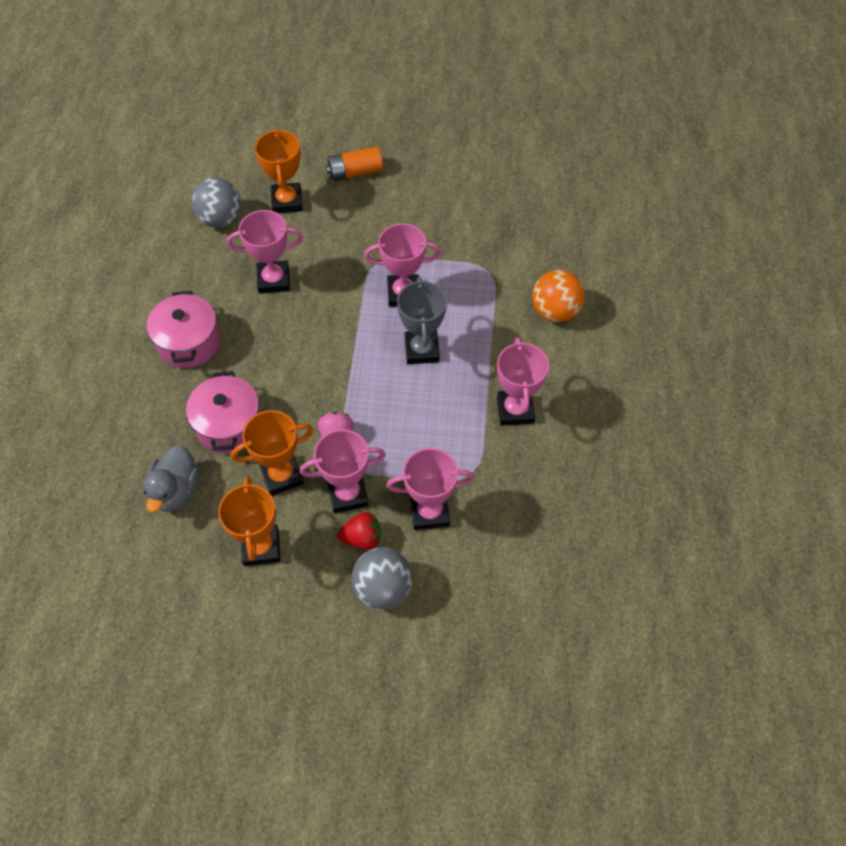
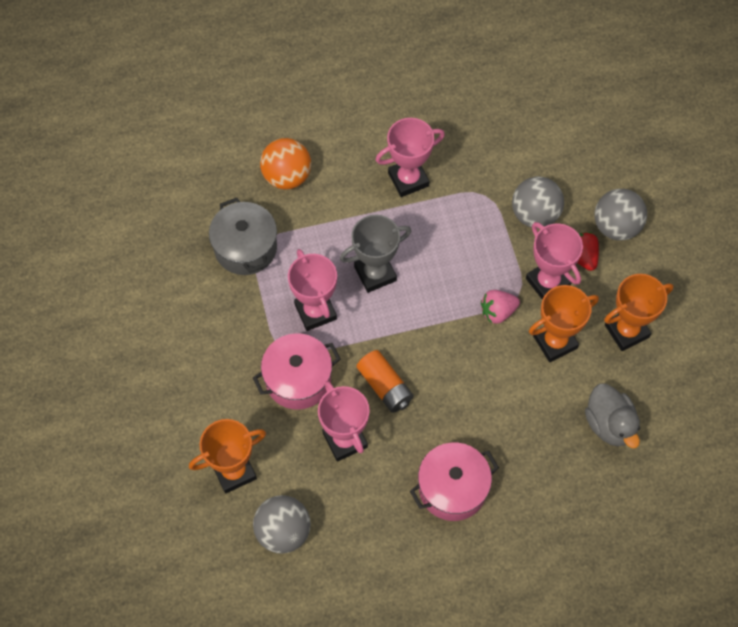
camera: 110 degrees left, 5 degrees up
(176, 490) = (609, 424): grey duck -> grey duck turned 75 degrees clockwise
(229, 425) = (526, 408): pink pot -> pink pot (298, 379)
(282, 476) = (555, 342): orange trophy -> orange trophy turned 75 degrees counterclockwise
(355, 172) = (168, 417): orange battery -> orange battery (385, 386)
(429, 512) = (535, 214): pink trophy -> grey ball
(490, 260) = (245, 248): none -> grey pot

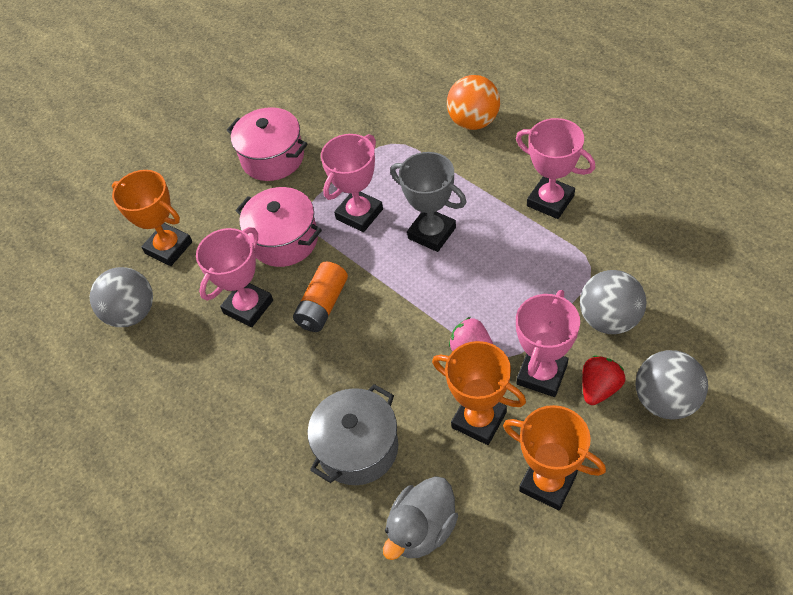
camera: 65 degrees right, 10 degrees down
(245, 248) = (382, 136): grey pot -> grey pot (358, 448)
(452, 488) = (252, 421): pink pot -> pink pot (273, 158)

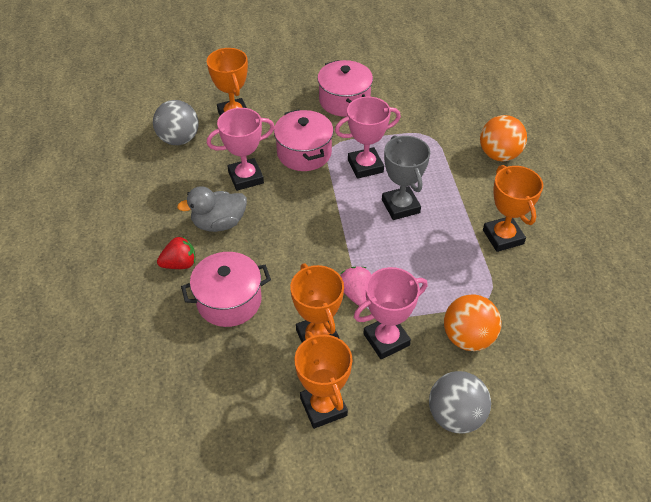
camera: 30 degrees right, 5 degrees down
(323, 305) = (289, 205): orange battery -> none
(358, 448) = (229, 301): grey pot -> pink pot
(422, 529) = (220, 375): grey duck -> grey duck (219, 223)
(550, 201) = (503, 237): pink trophy -> orange trophy
(599, 388) = (416, 375): red strawberry -> red strawberry (180, 264)
(609, 319) = (468, 338): grey ball -> orange ball

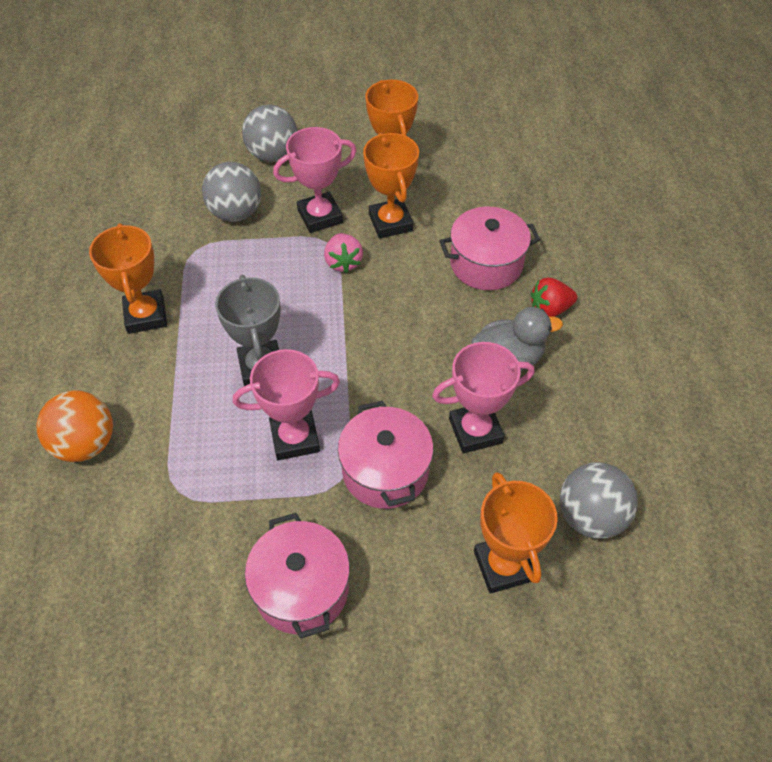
camera: 175 degrees left, 5 degrees up
(468, 338) = (236, 213): orange ball -> grey ball

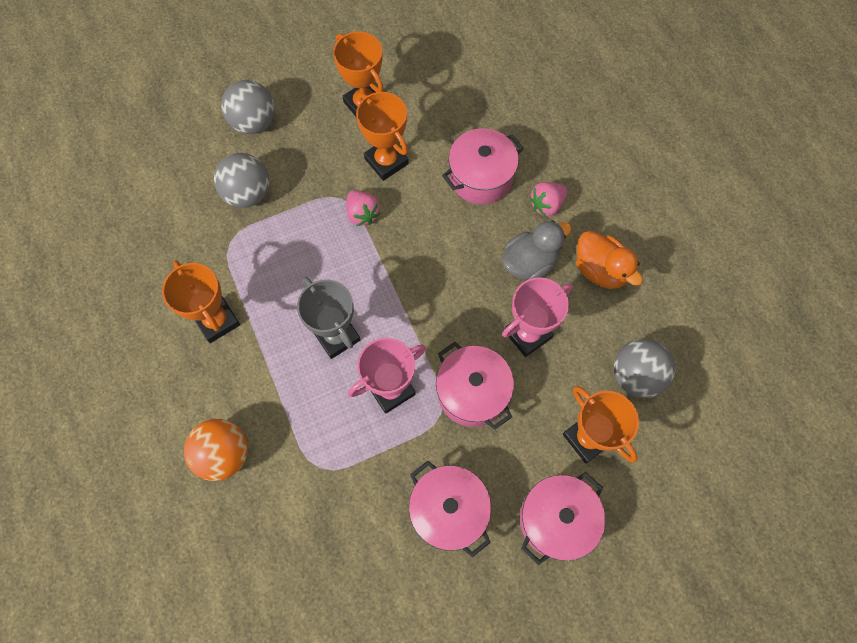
camera: 20 degrees left, 15 degrees up
(320, 216) = (323, 174): pink trophy -> none
(427, 646) = (556, 520): none -> pink pot
(550, 309) = (546, 204): red strawberry -> pink strawberry
(588, 391) = (600, 270): none -> orange duck

